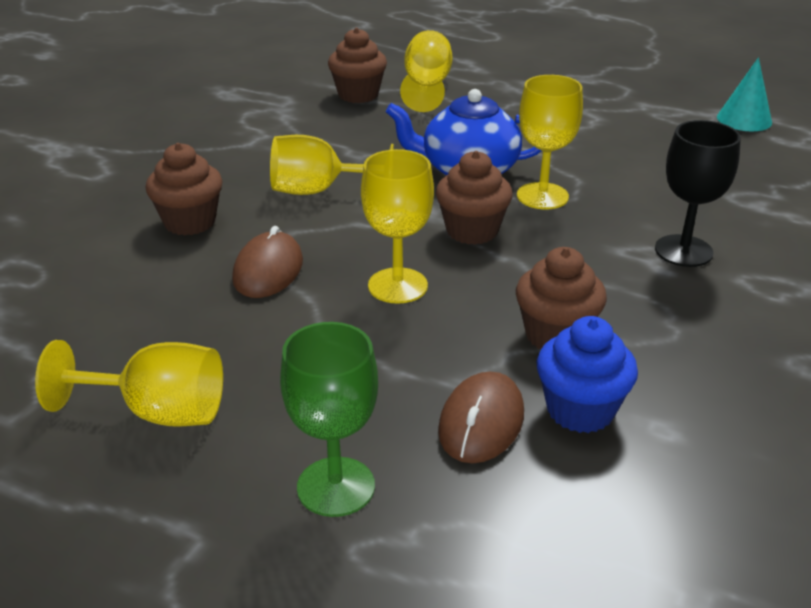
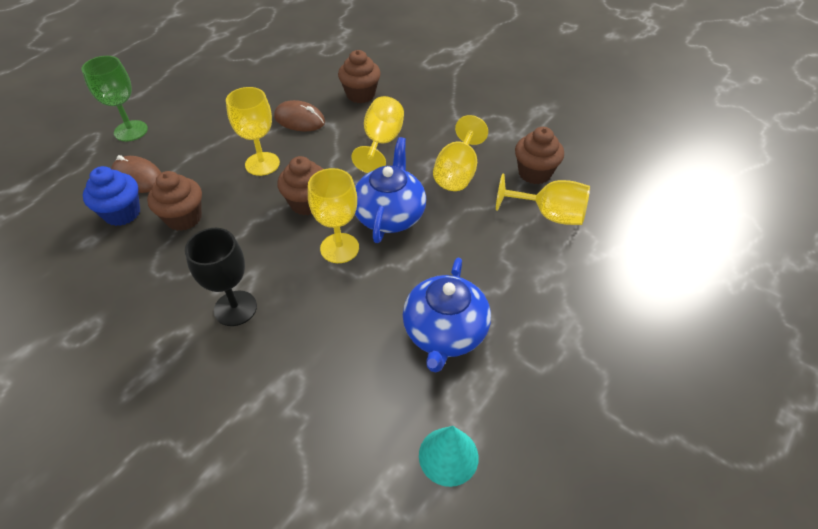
camera: 100 degrees right, 15 degrees up
(158, 412) = (206, 88): yellow goblet -> yellow goblet (457, 173)
(621, 128) = (444, 333): none -> blue teapot

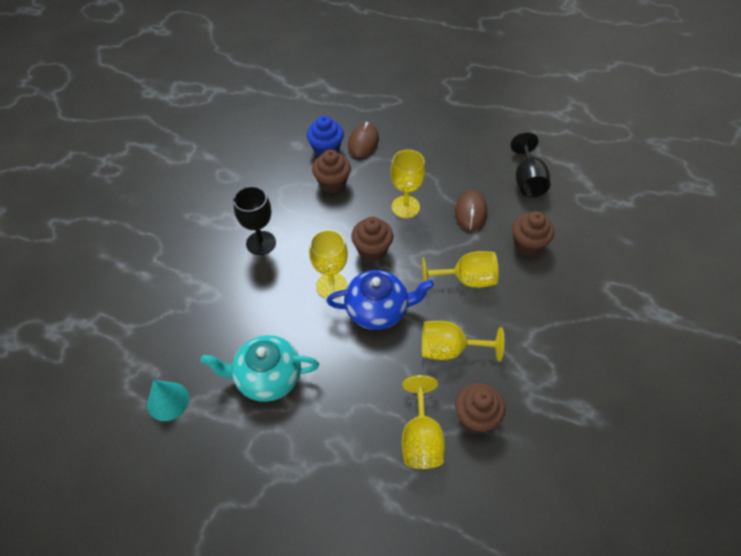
camera: 75 degrees right, 5 degrees up
(131, 131) = (410, 117): green goblet -> none
(284, 75) = (527, 181): none -> black goblet
(444, 333) = (267, 377): blue teapot -> turquoise teapot

